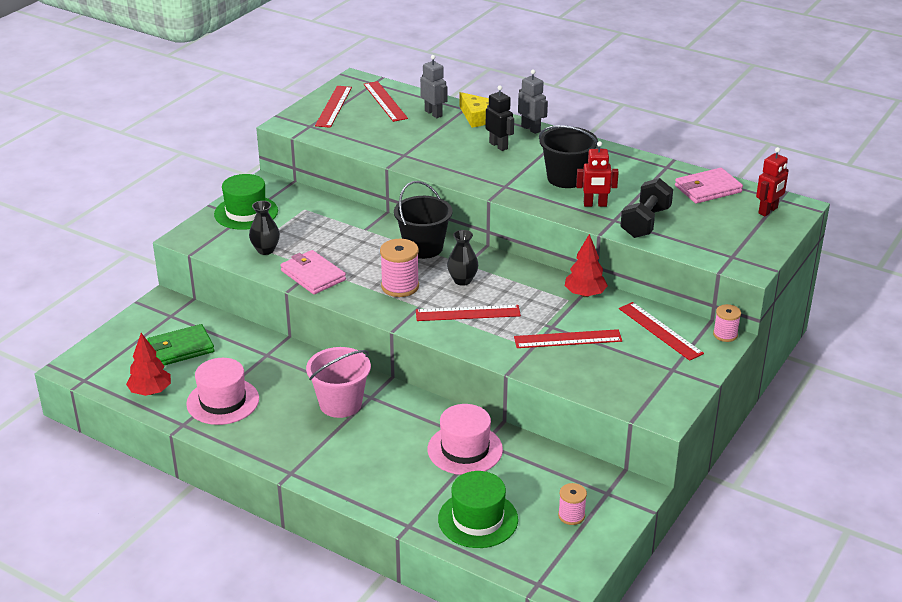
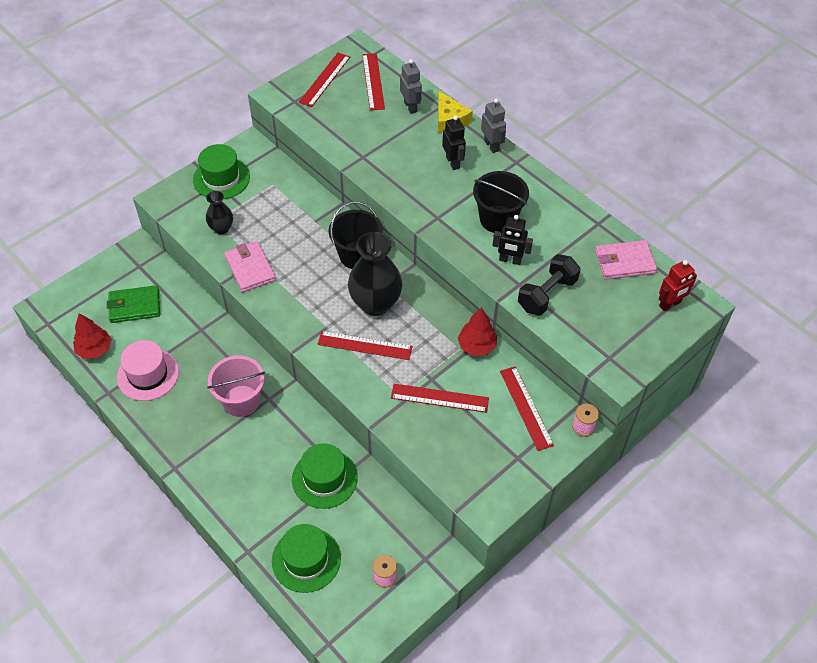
camera: 15 degrees right, 20 degrees up
(400, 286) = (319, 299): pink spool -> none
(462, 280) = (375, 304): black vase -> black vase, size x1.88
(465, 449) = (324, 478): pink hat -> green hat
(595, 204) = (510, 260): red robot -> black robot

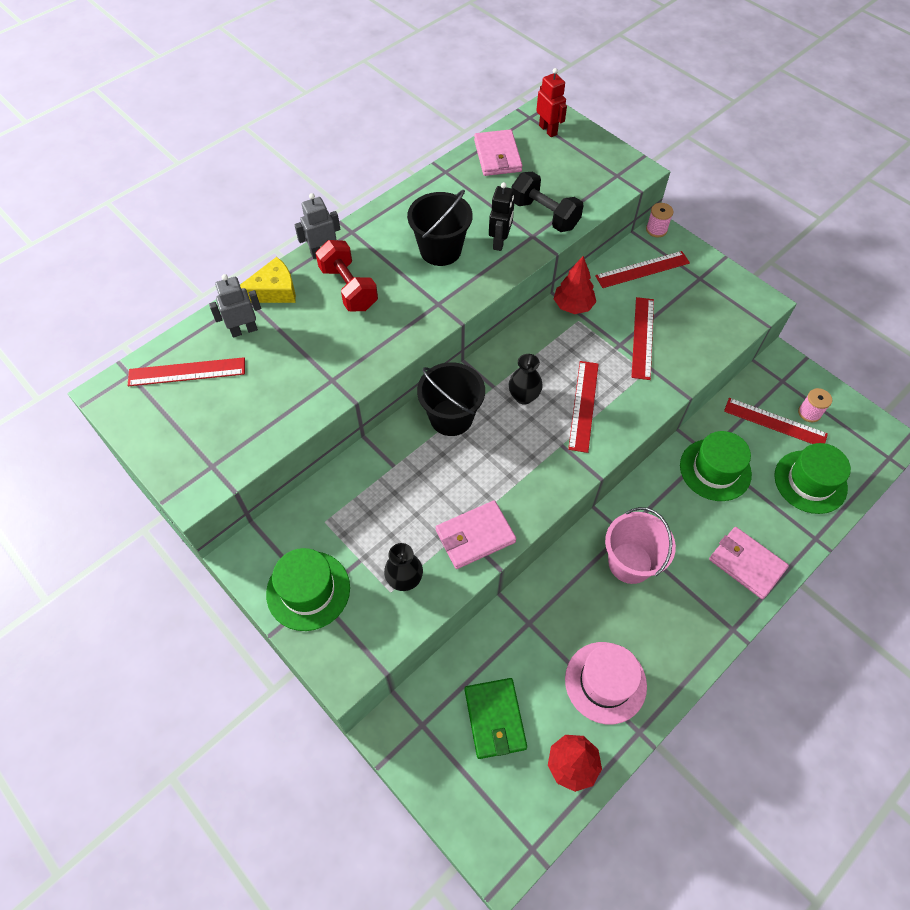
camera: 90 degrees left, 5 degrees up
(230, 488) = (746, 564): none -> pink wallet
(325, 79) = (171, 430): red ruler -> red ruler (775, 422)
(375, 304) = (523, 396): black vase -> black vase, size x0.53
(453, 162) = (348, 288): black robot -> red dumbbell

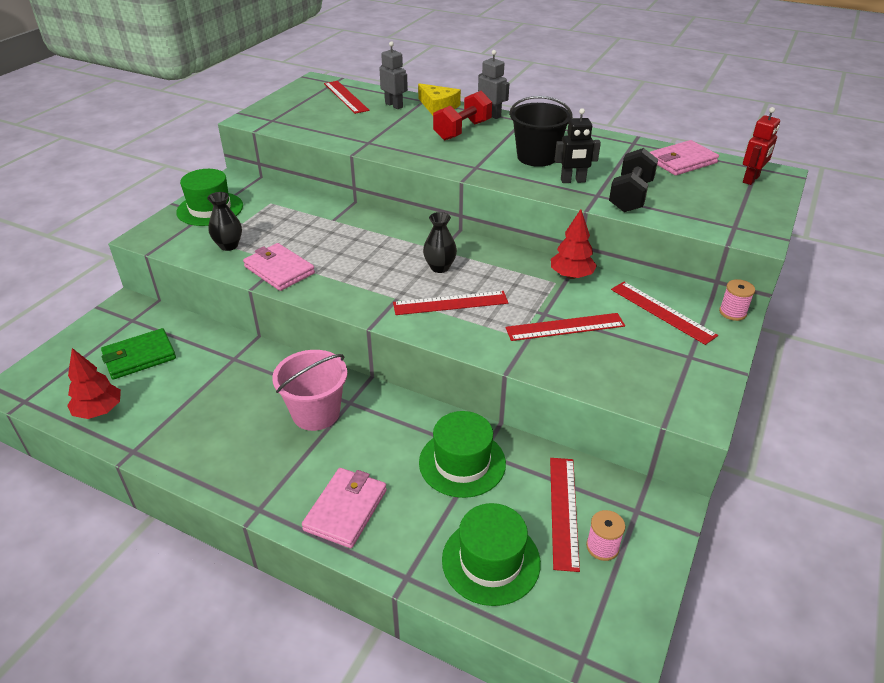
camera: 70 degrees right, 20 degrees down
(451, 417) = (394, 235): black bucket -> none
(605, 682) = (181, 418): pink hat -> none

